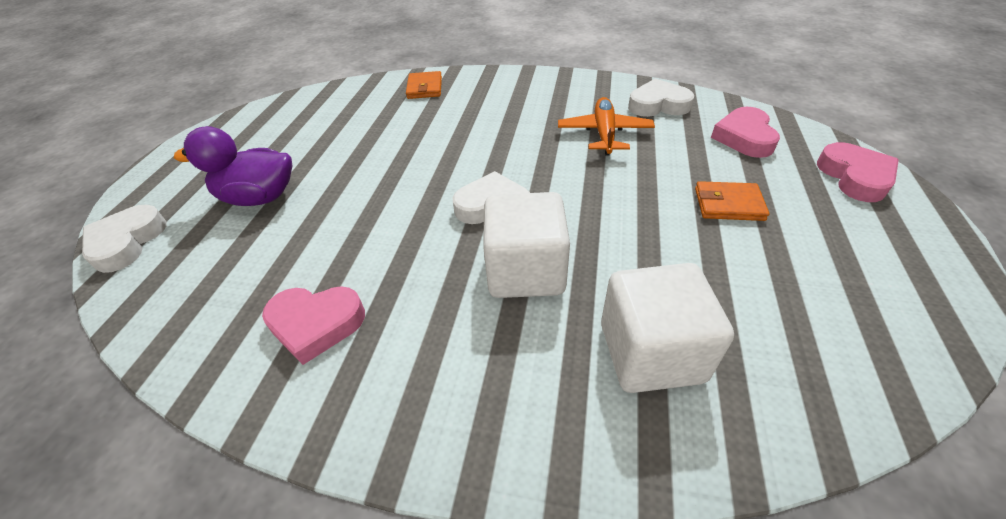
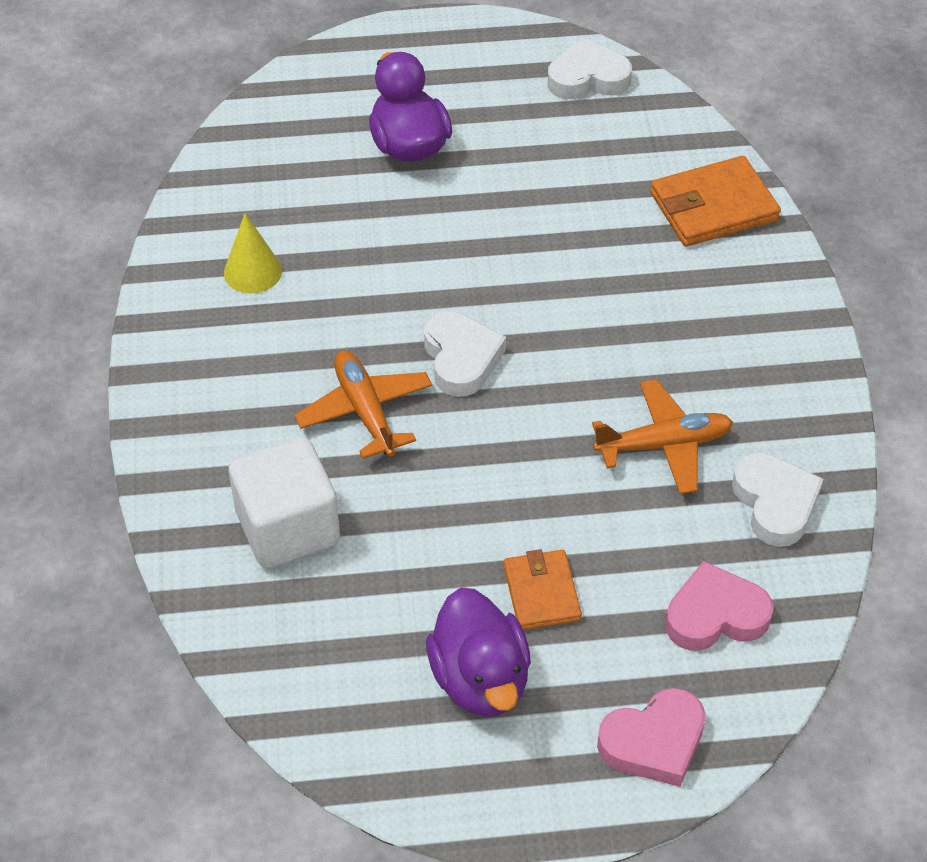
camera: 70 degrees right, 5 degrees up
(127, 242) = (310, 80): white heart -> white heart (587, 78)
(316, 324) = (252, 271): pink heart -> yellow cone
(425, 88) = (713, 207): orange wallet -> orange wallet, size x1.56
(525, 271) = (365, 411): white cube -> orange plane
(817, 250) = (480, 679): none -> purple duck

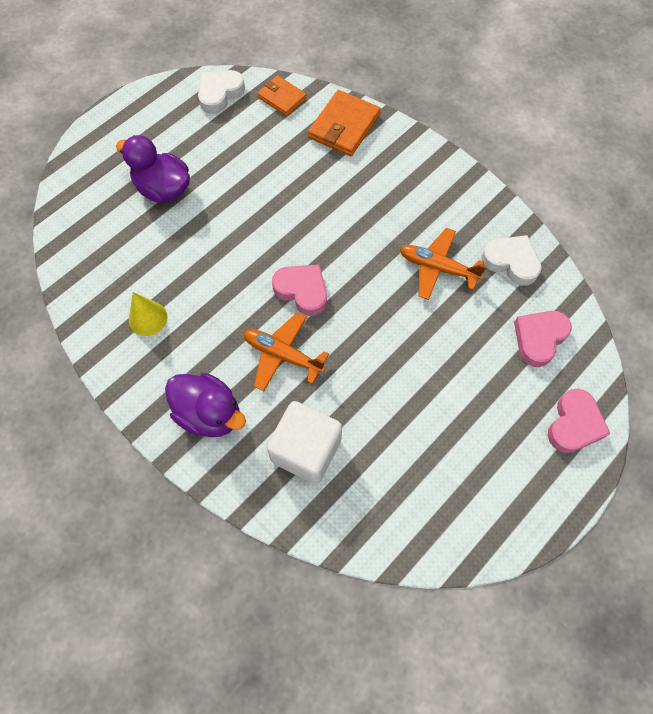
camera: 40 degrees left, 15 degrees up
(461, 358) = (302, 291): white heart -> pink heart
(480, 679) = (473, 456): purple duck -> purple duck (209, 414)
(541, 593) = (457, 388): orange wallet -> orange wallet (282, 98)
(663, 445) = (437, 268): orange plane -> orange plane turned 105 degrees counterclockwise

